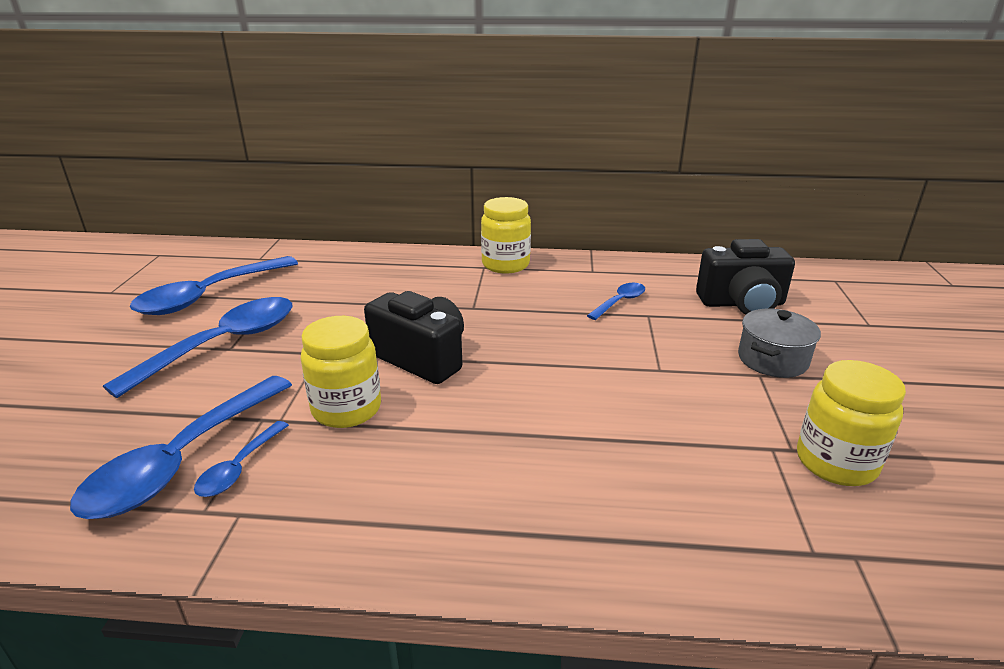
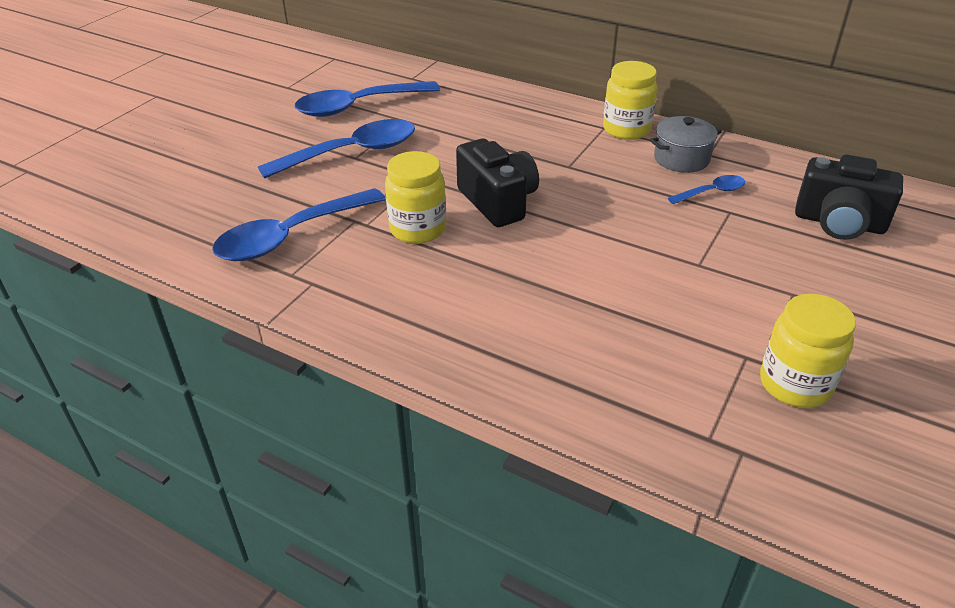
camera: 25 degrees right, 10 degrees up
(239, 468) = (325, 252): blue spoon -> none
(772, 360) = (819, 284): grey pot -> grey pot (681, 159)

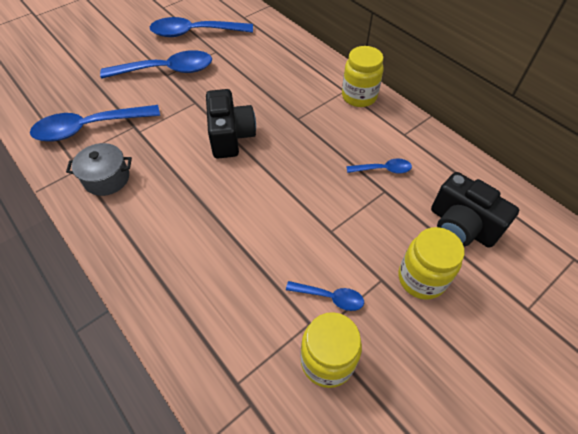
camera: 20 degrees right, 15 degrees up
(418, 229) = (166, 144): yellow jar -> yellow jar (421, 278)
(681, 159) = (381, 133): grey pot -> grey pot (107, 178)
(750, 326) = (330, 297): none -> blue spoon

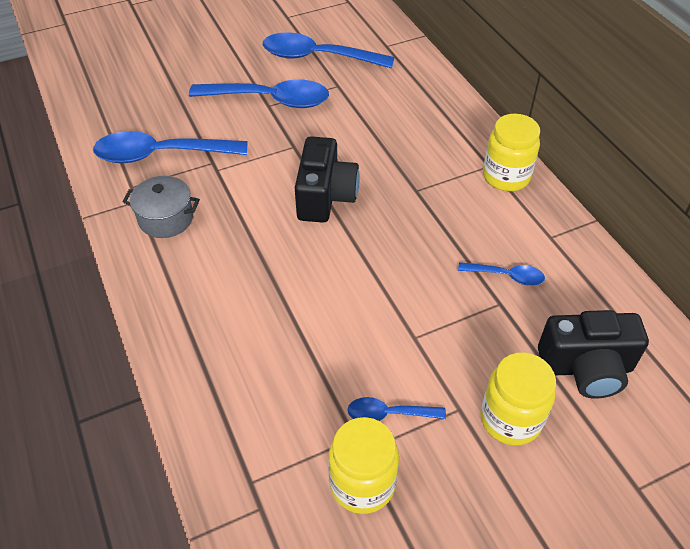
camera: 15 degrees right, 5 degrees down
(330, 297) = (388, 414): blue spoon -> blue spoon turned 150 degrees clockwise
(461, 226) = (586, 368): black camera -> black camera turned 60 degrees counterclockwise

